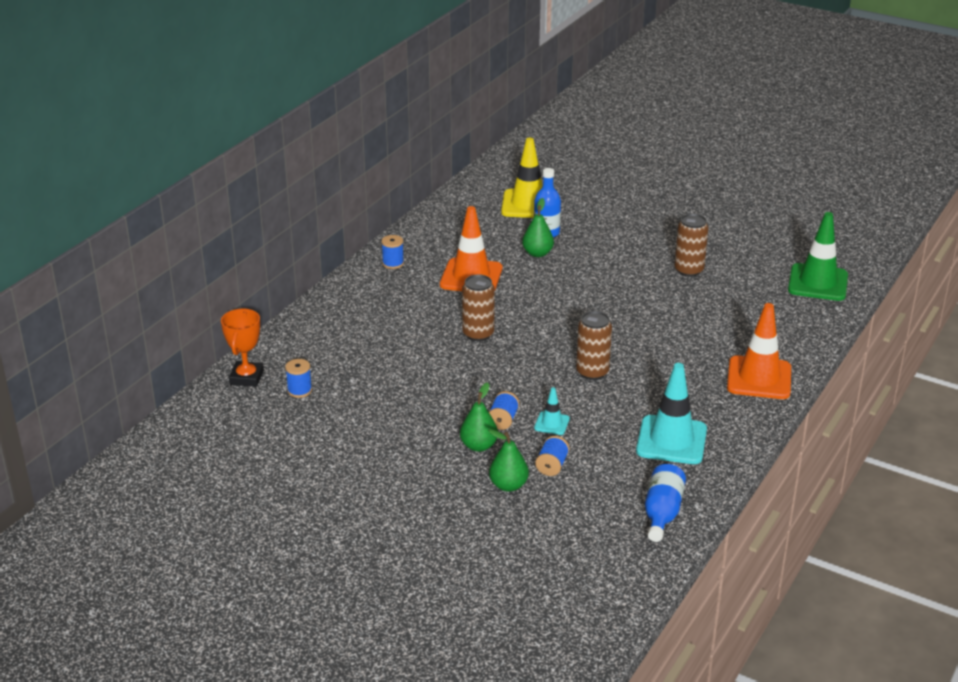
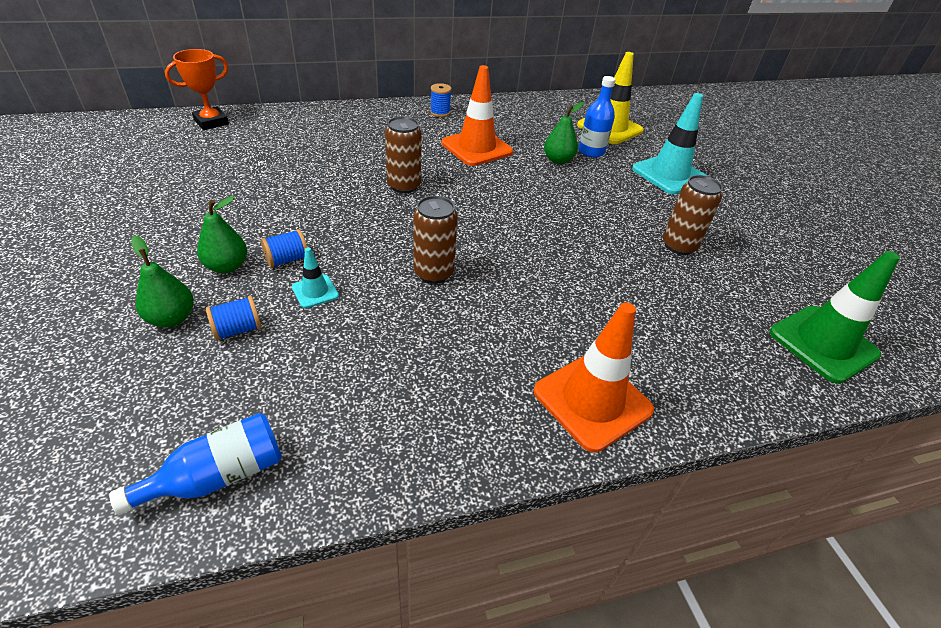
camera: 40 degrees right, 10 degrees up
(299, 390) = (218, 147): blue spool -> none
(671, 440) = (382, 396): turquoise traffic cone -> turquoise traffic cone (669, 174)

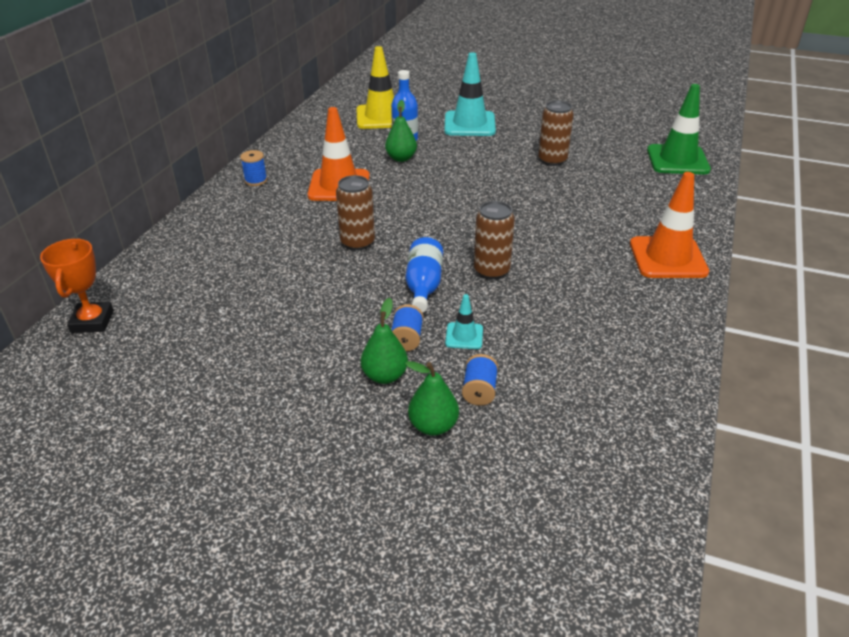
camera: 50 degrees left, 5 degrees down
(218, 475) = (633, 439): blue bottle -> blue bottle (423, 286)

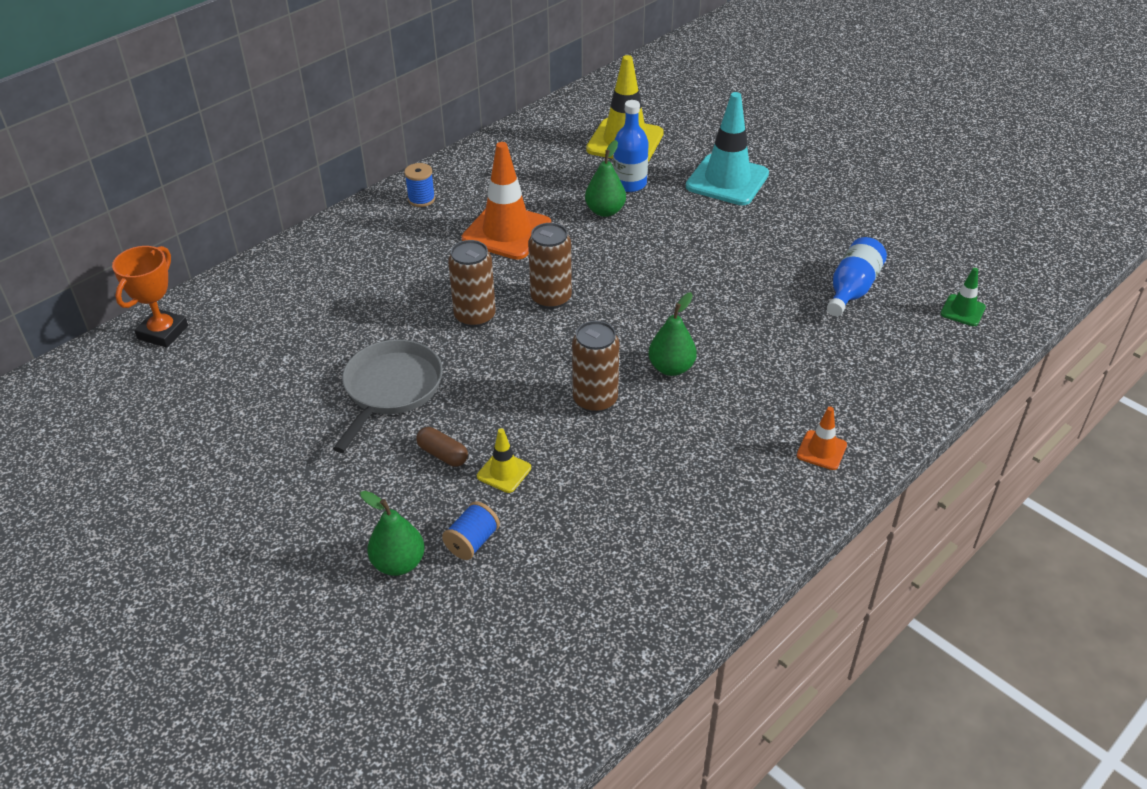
camera: 25 degrees right, 5 degrees up
(329, 307) = (390, 389): none -> grey pan
(385, 376) = (391, 490): green pear -> green pear (671, 368)
(407, 338) = (443, 454): blue spool -> brown capsule
(423, 286) = (506, 395): blue bottle -> blue bottle (852, 289)
(464, 336) = (504, 472): turquoise traffic cone -> yellow traffic cone
(552, 160) = (791, 264): brown can -> brown can (551, 298)
(668, 258) = (821, 450): orange traffic cone -> orange traffic cone, size x0.48
(677, 160) = (963, 310): green traffic cone -> green traffic cone, size x0.48

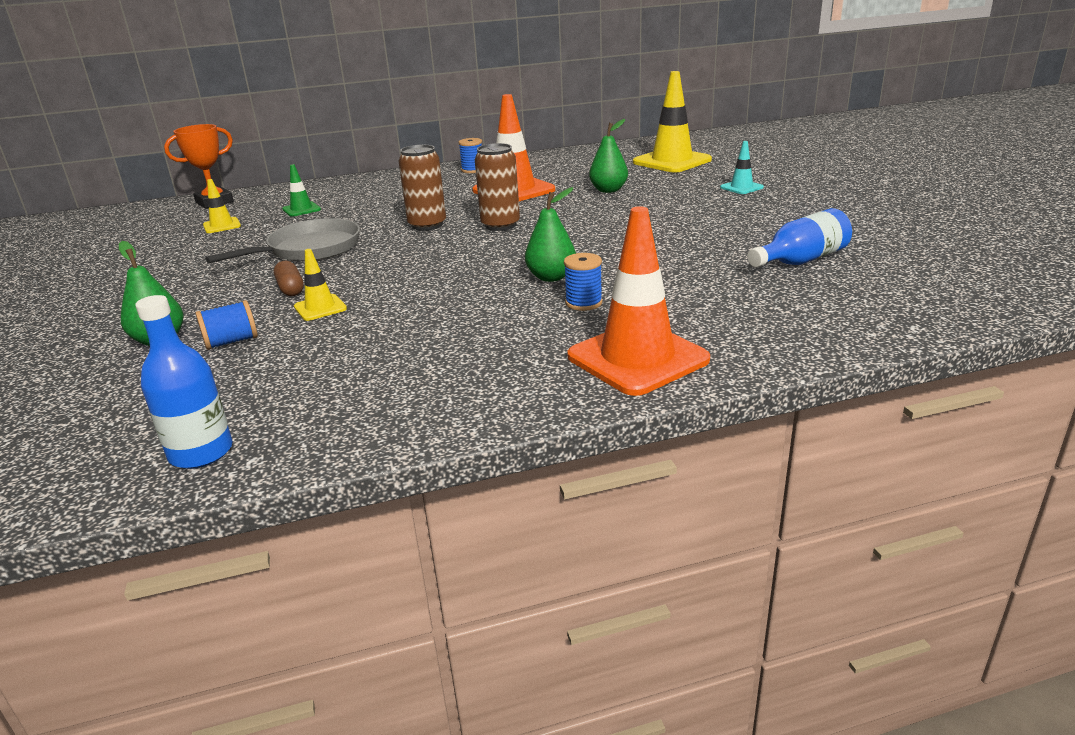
camera: 30 degrees right, 15 degrees down
(233, 374) = (222, 225): none -> yellow traffic cone
(595, 400) = (456, 283): brown can -> none
(629, 184) = (648, 180): blue bottle -> blue bottle (201, 452)
(727, 180) = (741, 187): turquoise traffic cone -> turquoise traffic cone, size x0.48
(728, 395) = (583, 303): none -> blue spool
(821, 450) = (637, 358): orange traffic cone -> orange traffic cone, size x2.09
(963, 310) = (925, 293): green traffic cone -> green traffic cone (301, 209)

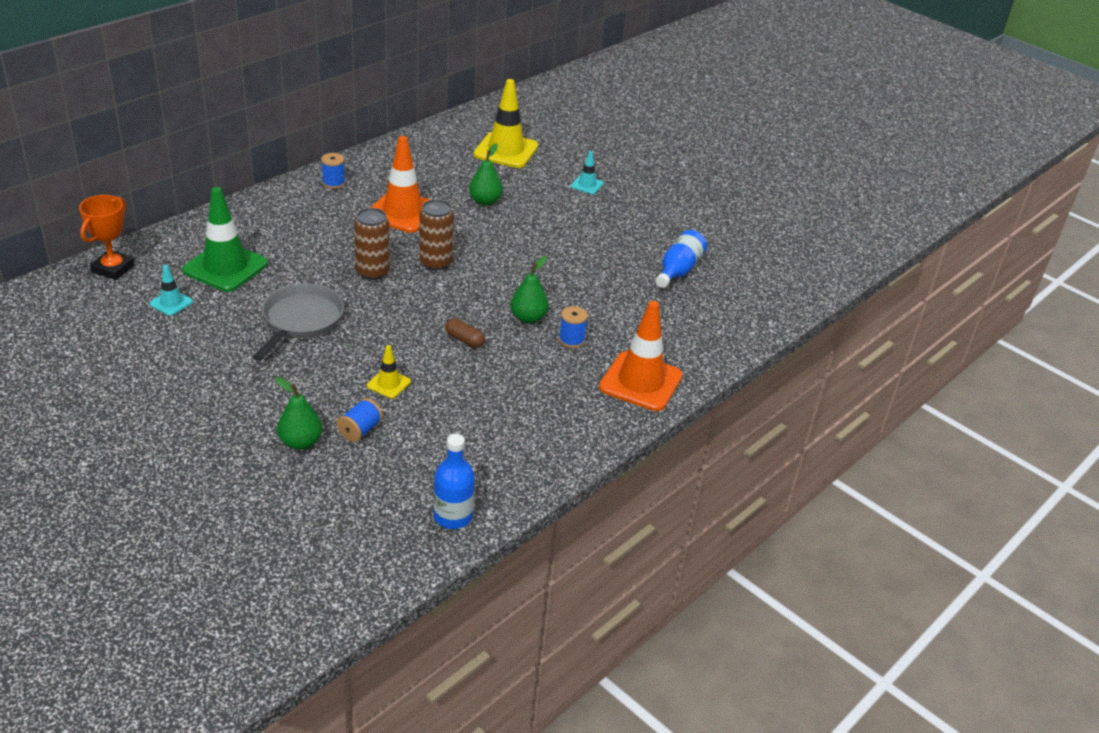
camera: 35 degrees left, 10 degrees up
(222, 225) = (171, 303): yellow traffic cone -> turquoise traffic cone
(291, 289) = (340, 369): brown capsule -> brown capsule (464, 340)
(301, 209) = (225, 267): green traffic cone -> green traffic cone, size x2.09

